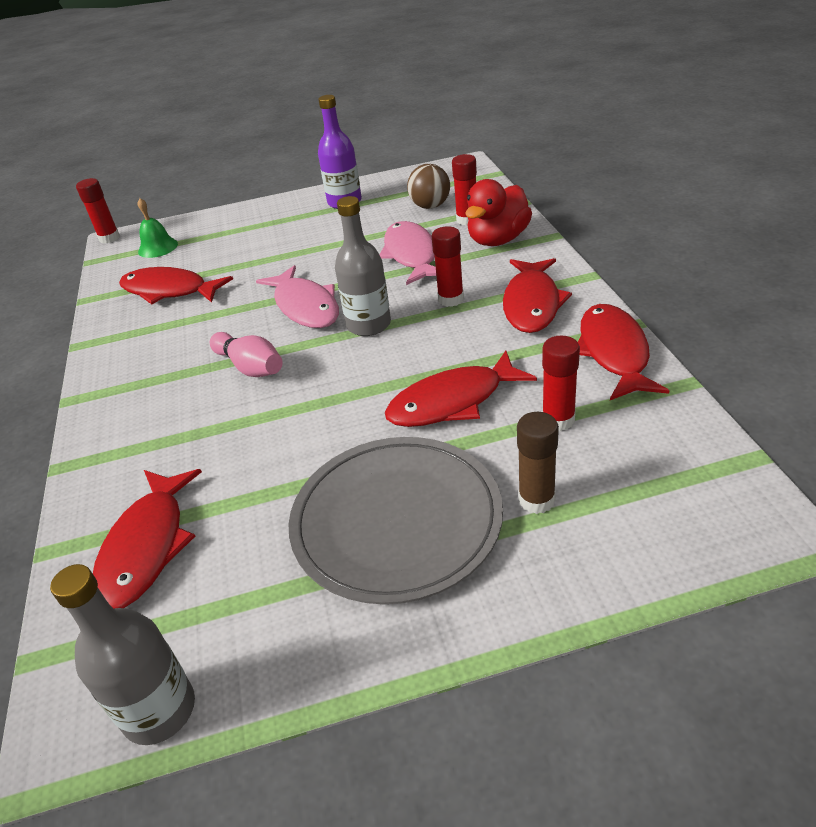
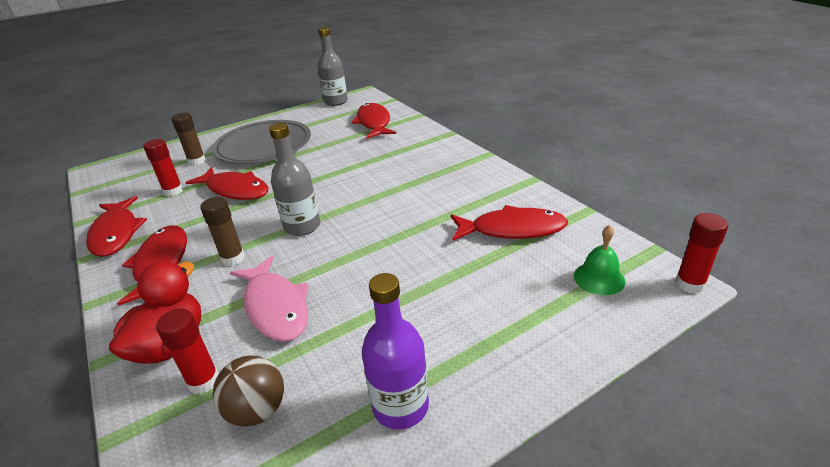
camera: 160 degrees right, 5 degrees down
(250, 367) = (379, 187): pink bowling pin -> none
(305, 306) = (365, 234): pink fish -> none
(451, 299) = (233, 258): red glue stick -> brown glue stick
(452, 401) = (235, 190): red fish -> red fish turned 75 degrees clockwise

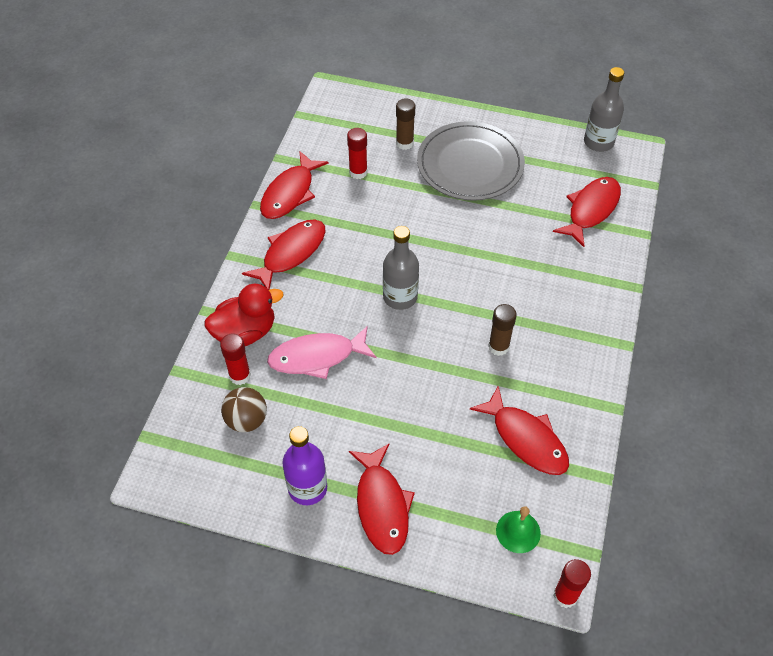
camera: 45 degrees right, 20 degrees up
(233, 258) = (332, 288): brown glue stick -> brown glue stick (498, 347)
(235, 190) = (397, 210): red fish -> red fish (382, 505)
(275, 307) = (317, 357): pink fish -> pink fish turned 60 degrees clockwise

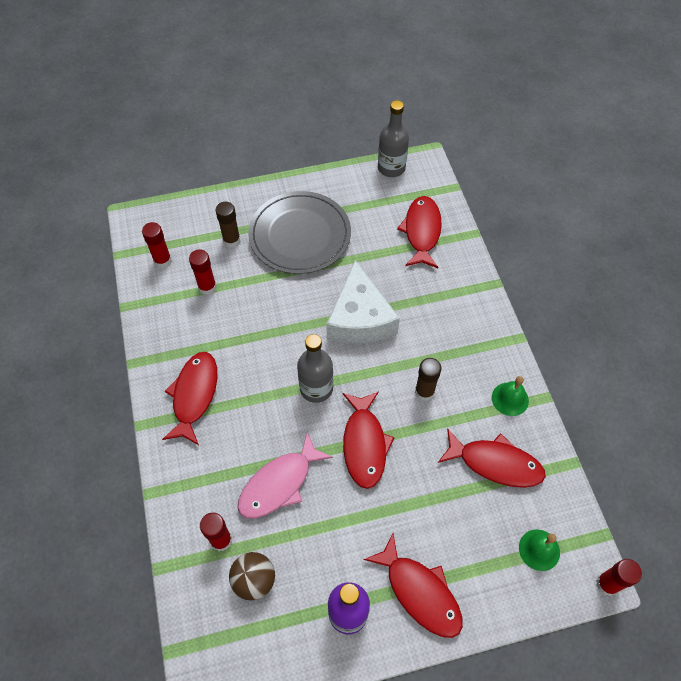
camera: 30 degrees left, 5 degrees up
(245, 332) = (200, 495): red duck -> none
(290, 193) = (157, 336): red fish -> red fish (364, 444)
(333, 135) = (162, 260): none -> red glue stick
(479, 258) = (360, 318): none -> white cheese
(579, 392) = (510, 399): none -> green bell

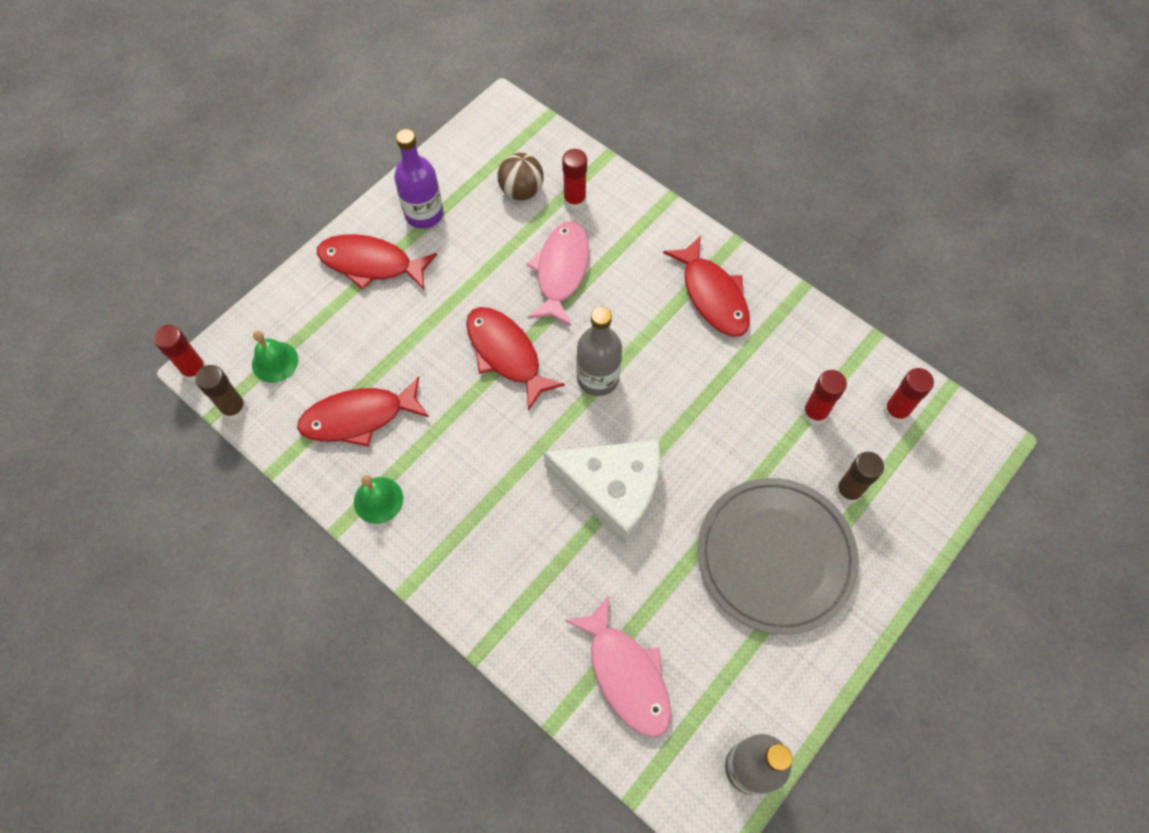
camera: 145 degrees right, 5 degrees up
(360, 318) = (613, 489): white cheese -> white cheese turned 150 degrees clockwise
(422, 231) = (626, 674): red fish -> pink fish
(424, 392) = (479, 447): brown glue stick -> brown glue stick (234, 408)

